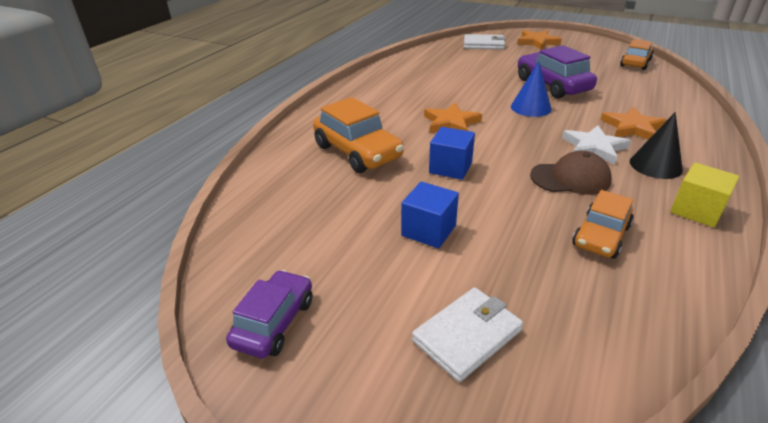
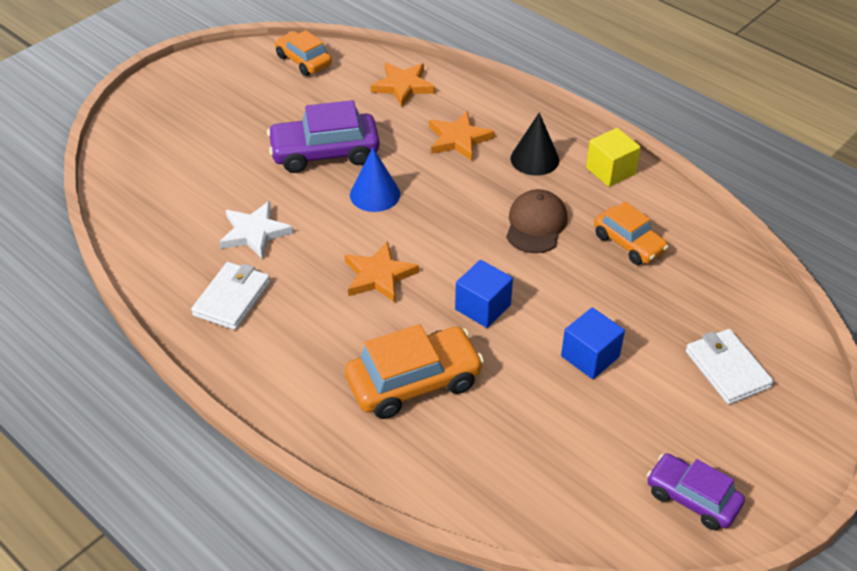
camera: 75 degrees left, 10 degrees up
(484, 44) = (145, 164): white wallet -> white wallet (232, 298)
(537, 42) = (175, 110): orange star -> orange star (403, 86)
(594, 148) = (486, 184): white star -> white star (254, 233)

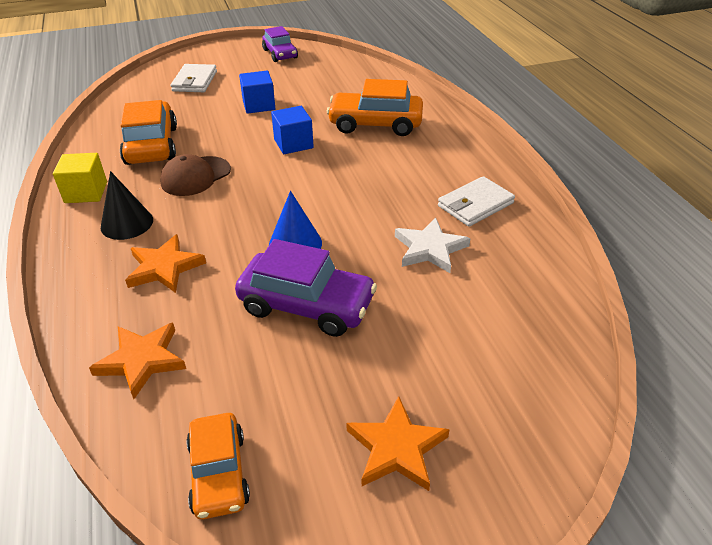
camera: 150 degrees left, 5 degrees down
(379, 275) = (347, 183): orange star -> orange star (396, 448)
(629, 243) = (152, 145): orange car -> orange car, size x1.55

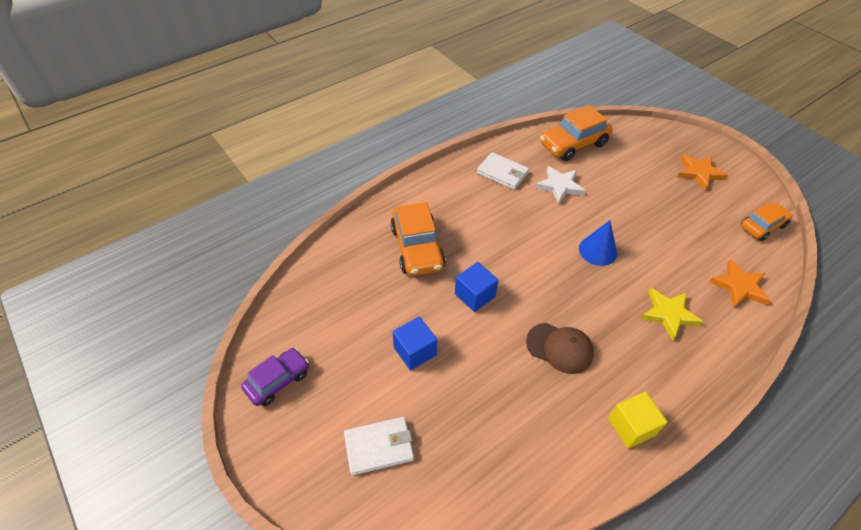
camera: 110 degrees left, 10 degrees up
(127, 223) = (645, 366): black cone -> none
(152, 145) = (532, 414): orange car -> orange car (573, 144)
(164, 267) = (669, 314): orange star -> yellow star
(307, 305) = (644, 228): purple car -> none

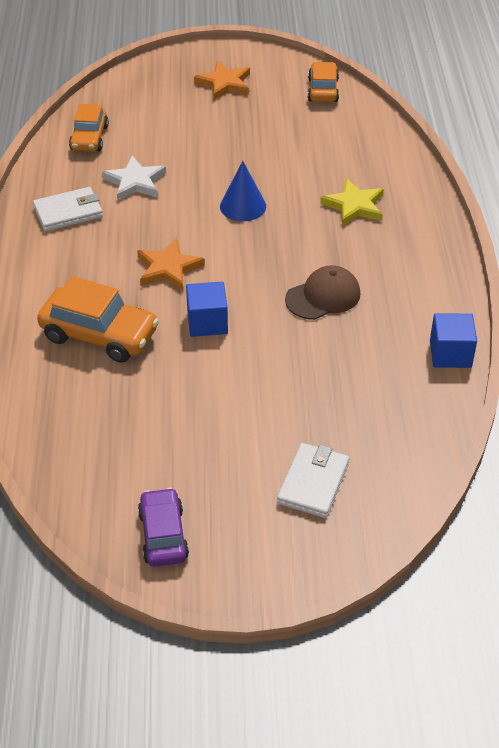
camera: 55 degrees left, 5 degrees down
(415, 351) = (230, 403): blue cube -> blue cube (450, 354)
(573, 144) = (89, 138): orange car -> orange car, size x0.64
(631, 426) = (436, 298): yellow cube -> none
(739, 286) = (368, 147): orange star -> orange star (168, 268)

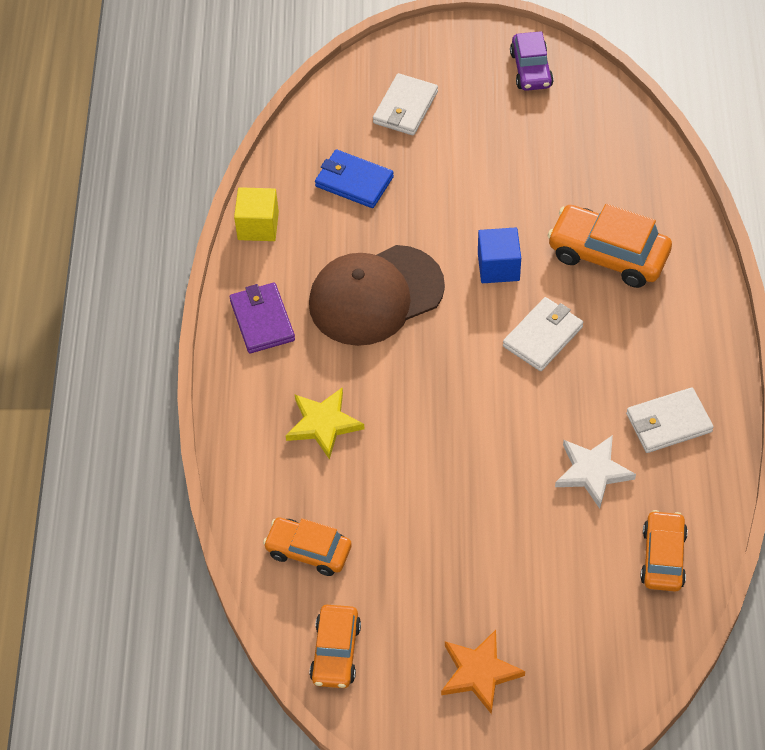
camera: 175 degrees left, 10 degrees up
(168, 268) = (542, 336): orange star -> white wallet
(243, 206) = (458, 427): blue cone -> none
(323, 296) = (375, 296): brown cap -> brown cap, size x1.68
(351, 136) = (308, 551): none -> orange car
(360, 398) = (354, 182): none -> blue wallet
(424, 275) = (262, 320): none -> purple wallet
(450, 354) = (258, 226): blue cube -> yellow cube

